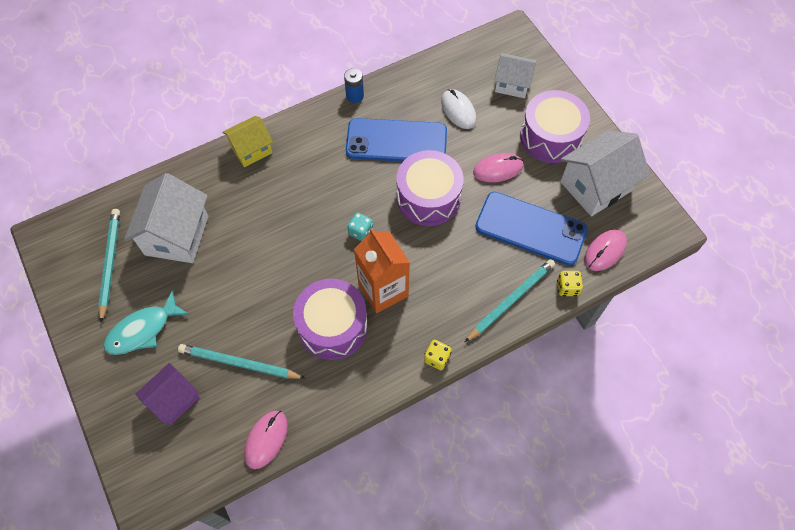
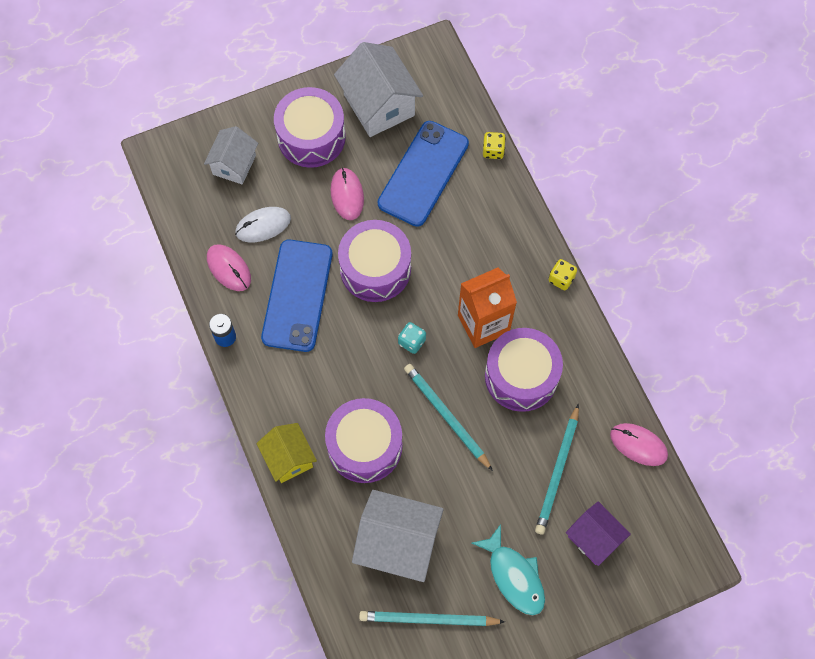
camera: 85 degrees left, 5 degrees up
(262, 203) = (365, 446): none -> purple drum
(511, 300) = (503, 204): turquoise pencil -> turquoise pencil (446, 416)
(605, 251) = (455, 110): pink mouse -> pink mouse (229, 268)

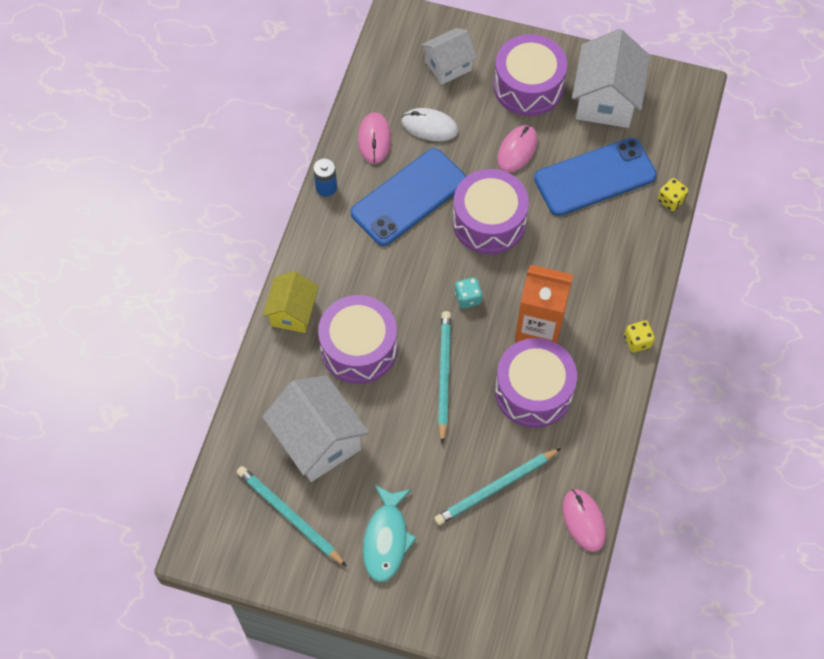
camera: 40 degrees right, 5 degrees down
(594, 538) = (478, 563): purple house -> none

